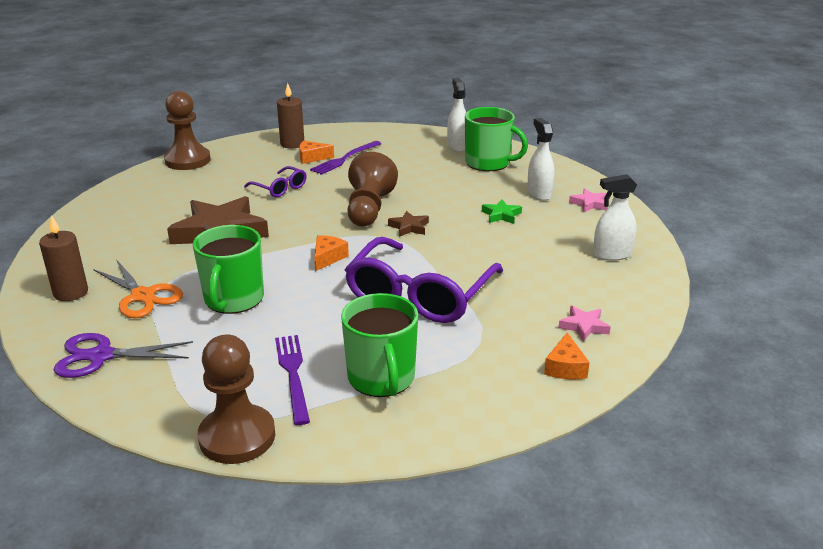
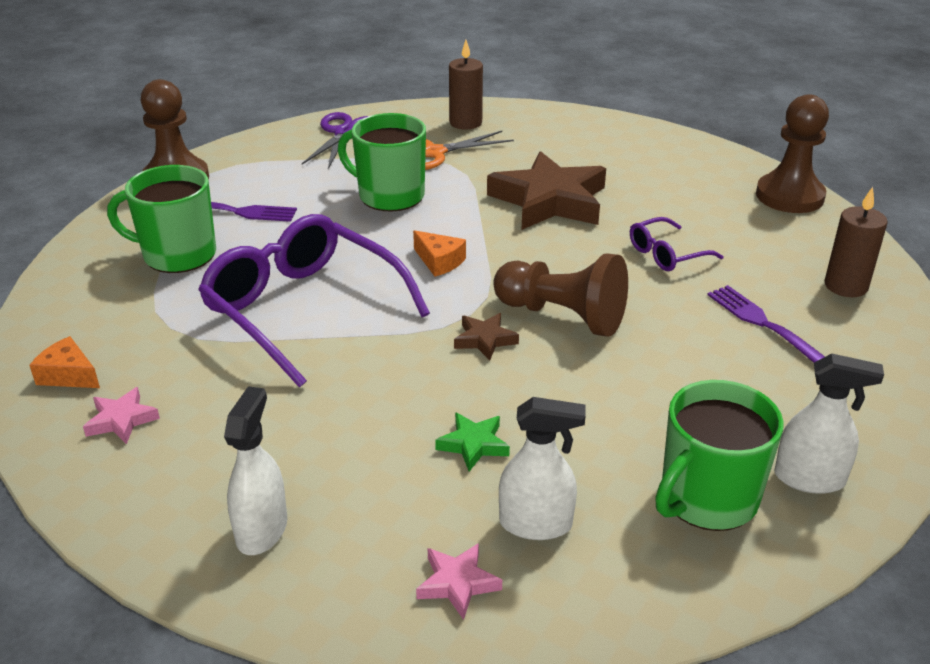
camera: 110 degrees right, 5 degrees up
(312, 158) = (779, 296): orange cheese -> none

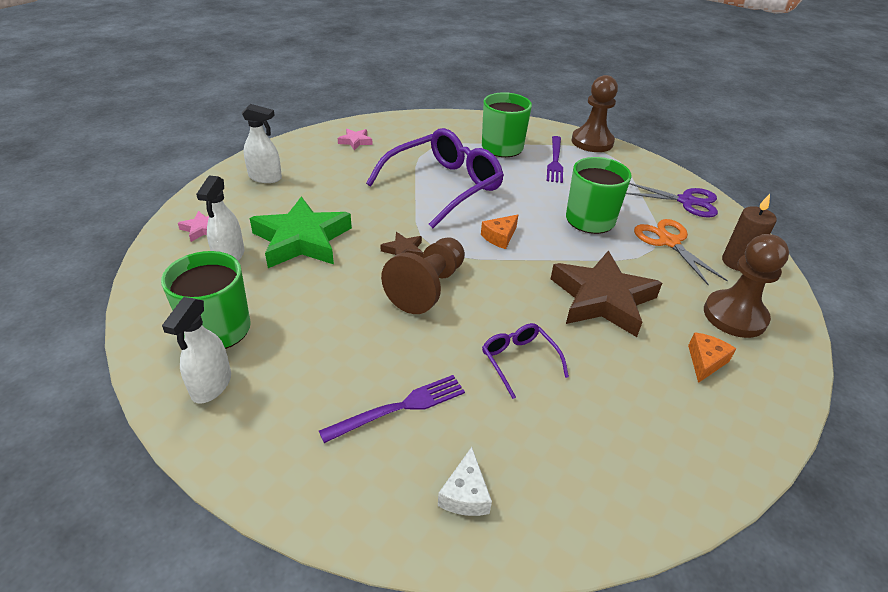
camera: 90 degrees right, 5 degrees up
(68, 375) = (393, 127): orange cheese -> orange cheese (705, 362)
(473, 444) = (302, 240): green star -> green star, size x2.29
(789, 196) = (661, 496): brown pawn -> brown pawn (734, 316)
(846, 286) = (465, 494): brown candle -> white cheese

